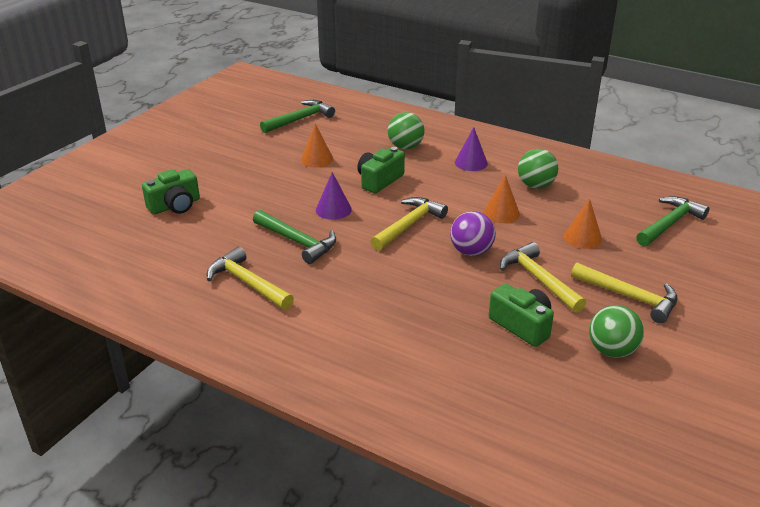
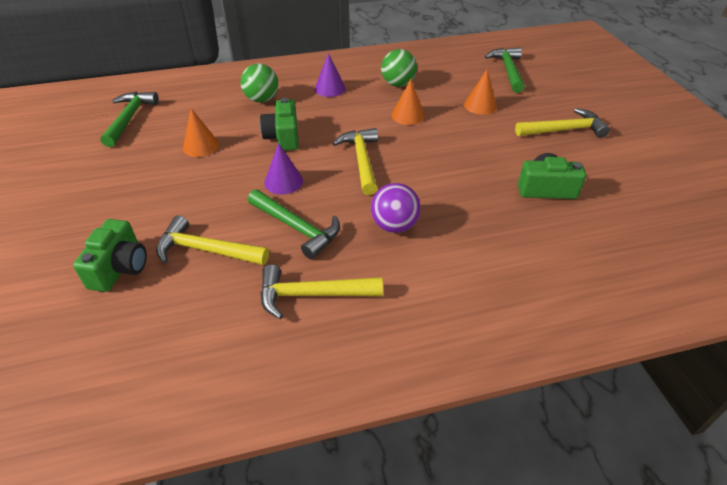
camera: 45 degrees left, 10 degrees up
(297, 242) = (296, 228): green hammer -> green hammer turned 45 degrees clockwise
(471, 252) = (434, 155): purple ball -> purple ball (394, 226)
(538, 279) = (503, 149): yellow hammer -> yellow hammer (206, 250)
(612, 351) = (611, 171): green ball -> none

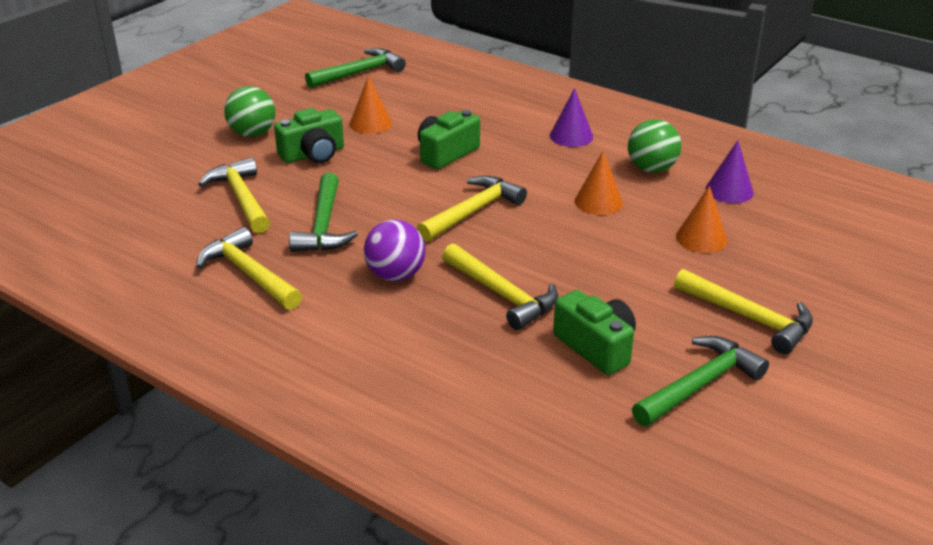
camera: 50 degrees right, 10 degrees down
(120, 268) = (177, 173): green camera -> green camera (313, 154)
(262, 99) = (489, 113): green ball -> green ball (252, 134)
(283, 181) = (378, 187): purple cone -> purple cone (729, 190)
(462, 195) = (502, 295): none -> yellow hammer
(508, 70) = (823, 226): green hammer -> green hammer (700, 385)

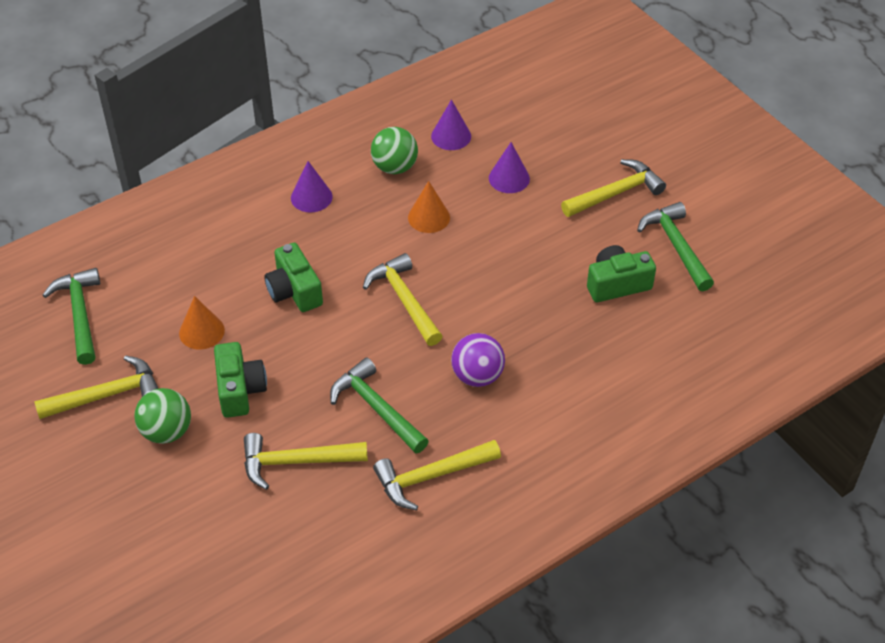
camera: 70 degrees left, 15 degrees up
(323, 225) = (376, 408): green hammer -> green hammer turned 150 degrees counterclockwise
(502, 295) = (532, 317): yellow hammer -> yellow hammer (107, 395)
(701, 238) = (509, 178): orange cone -> purple cone

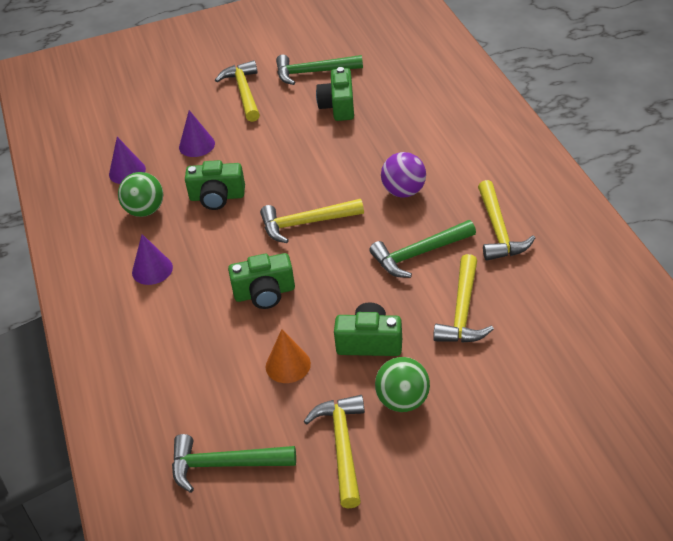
camera: 70 degrees left, 5 degrees down
(429, 217) = (217, 197): orange cone -> green camera

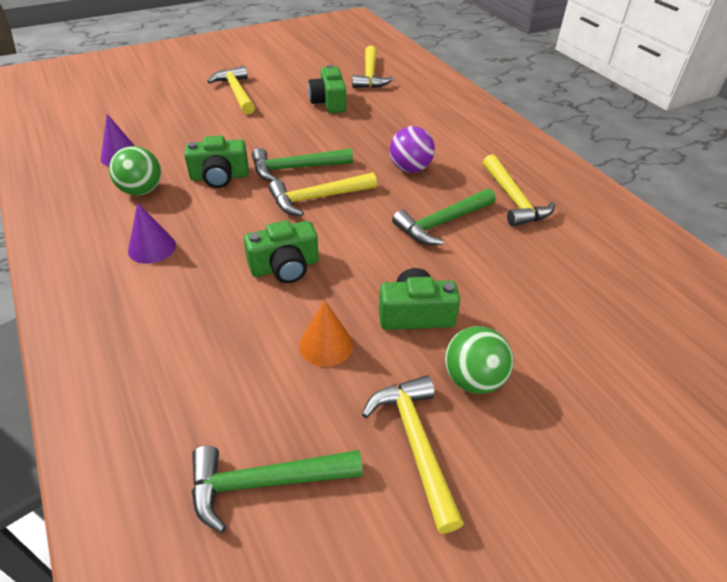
camera: 15 degrees left, 0 degrees up
(197, 145) = (193, 133): purple cone -> none
(313, 72) = (300, 78): green hammer -> green hammer (296, 168)
(463, 311) = (506, 276): yellow hammer -> yellow hammer (370, 75)

